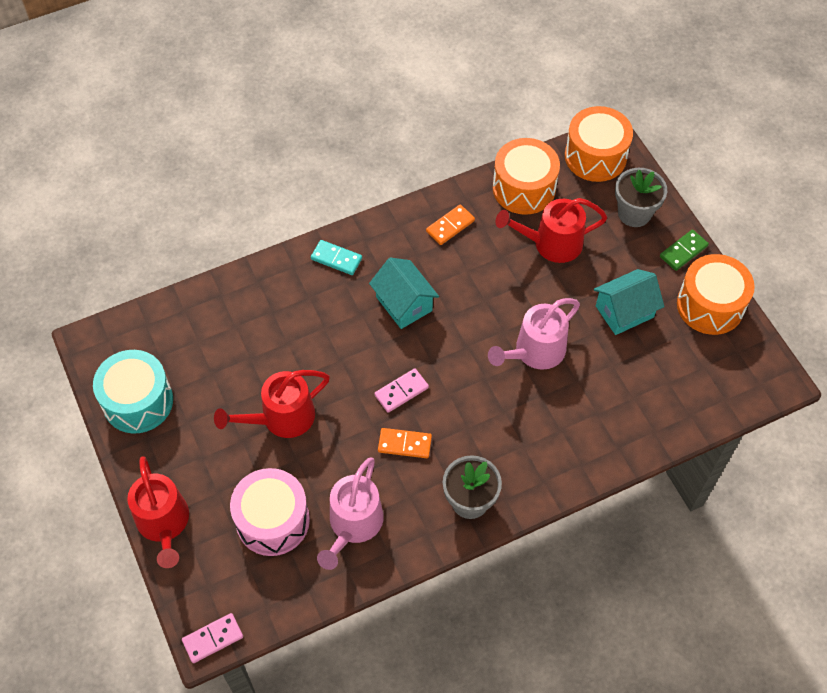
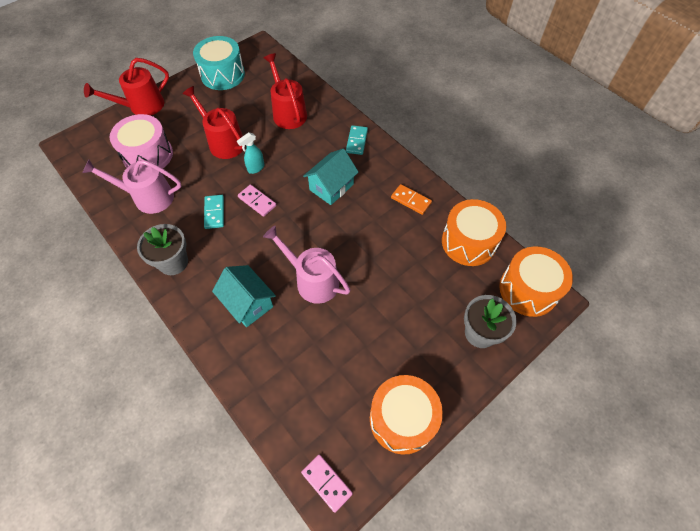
camera: 75 degrees right, 0 degrees up
(213, 639) = (66, 146): pink domino -> pink domino (326, 483)
(344, 385) = (255, 168): none -> turquoise spray bottle
(404, 444) = (214, 212): orange domino -> turquoise domino
(551, 243) = (421, 272): red watering can -> red watering can (288, 112)
(624, 311) = (371, 342): turquoise house -> turquoise house (248, 303)
(683, 251) = (455, 384): green domino -> none

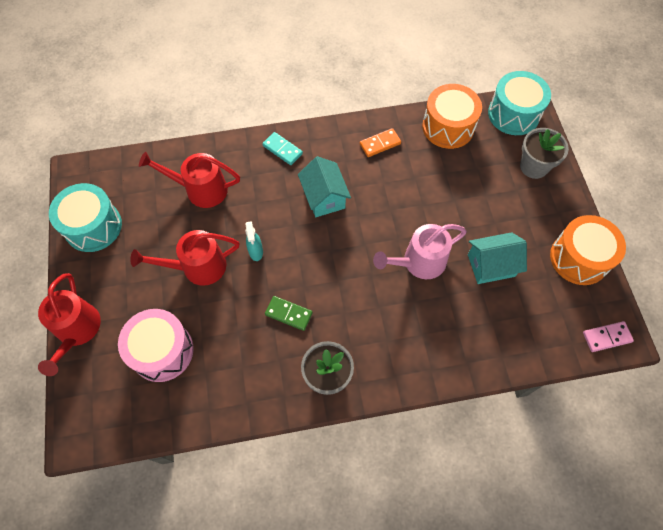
camera: 60 degrees left, 5 degrees up
(148, 197) = (225, 372): pink watering can -> none
(214, 212) = (288, 314): turquoise domino -> green domino
(248, 303) = (413, 326): turquoise house -> turquoise house (491, 265)
(257, 201) = (300, 269): pink domino -> none
(528, 290) = (513, 114): orange drum -> turquoise drum

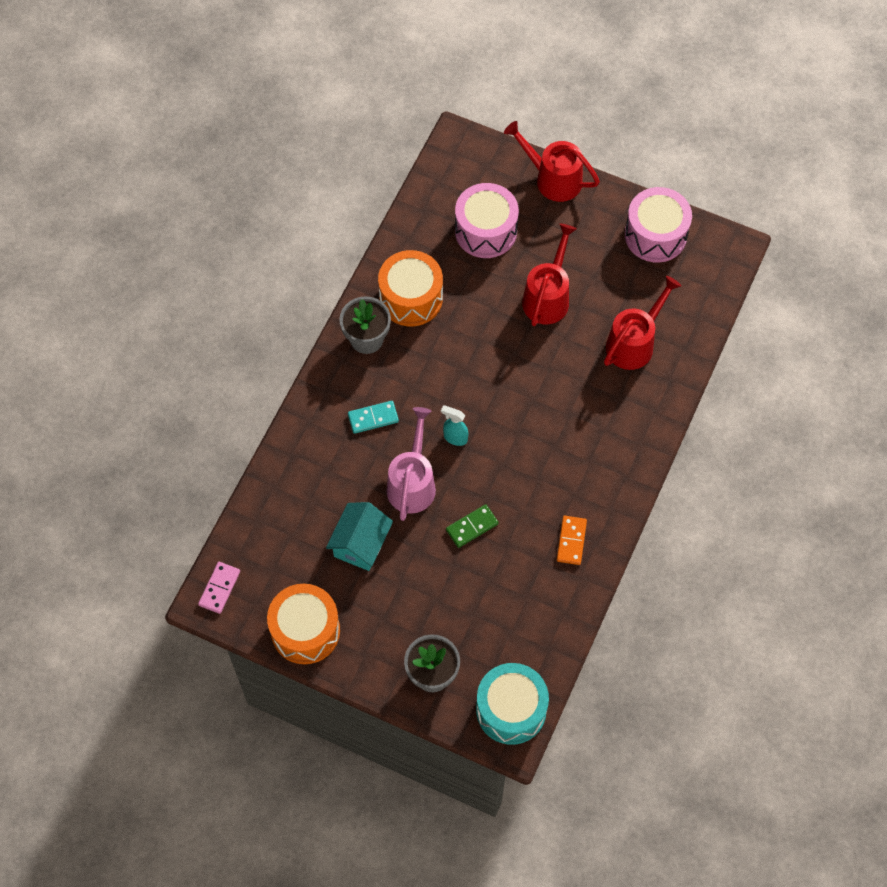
camera: 125 degrees right, 0 degrees up
(93, 226) = (655, 235): turquoise drum -> pink drum
(256, 252) = (528, 352): turquoise spray bottle -> turquoise spray bottle (455, 438)
(282, 150) = (631, 443): turquoise domino -> turquoise domino (373, 418)
(288, 314) = (446, 343): green domino -> green domino (472, 527)
(324, 197) = (544, 446): turquoise house -> none
(448, 127) = (544, 626): orange drum -> orange drum (411, 298)

